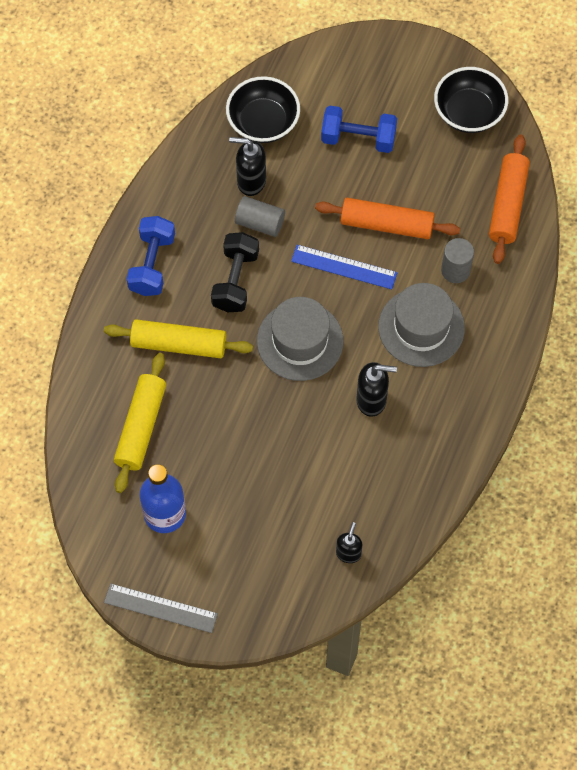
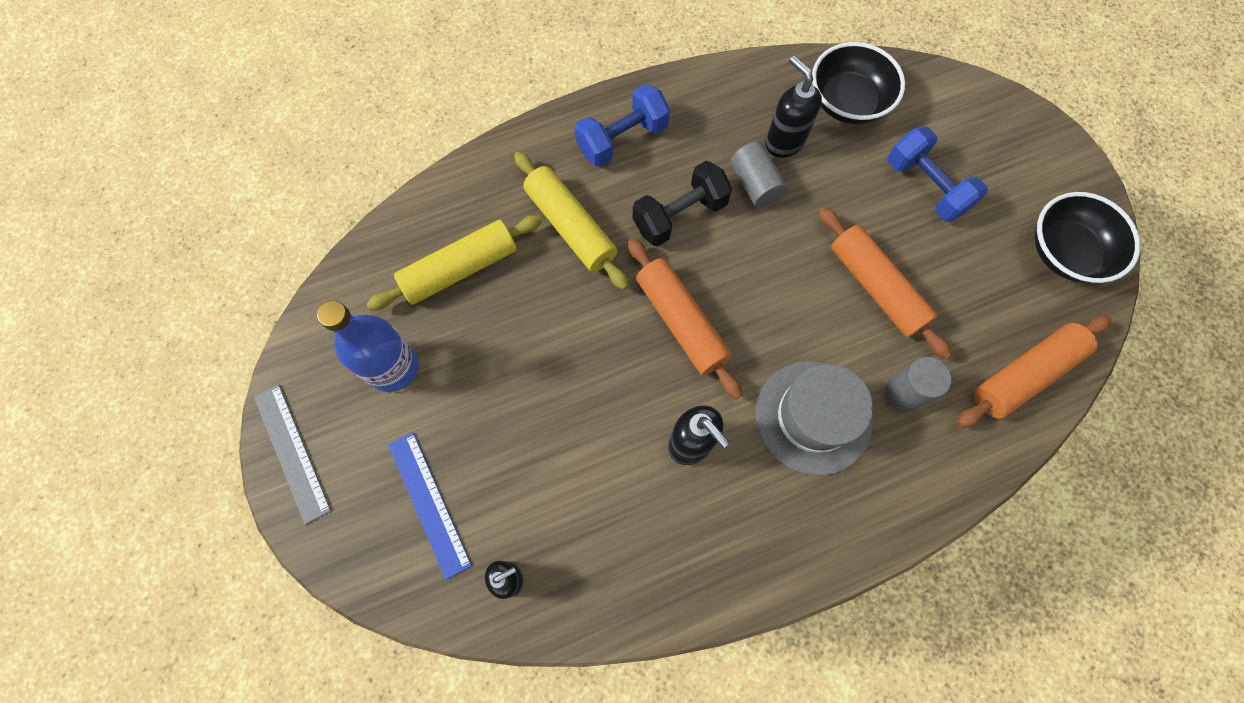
camera: 45 degrees right, 5 degrees up
(300, 341) = (681, 322): grey hat -> orange rolling pin
(344, 267) = (794, 291): blue ruler -> blue ruler (429, 503)

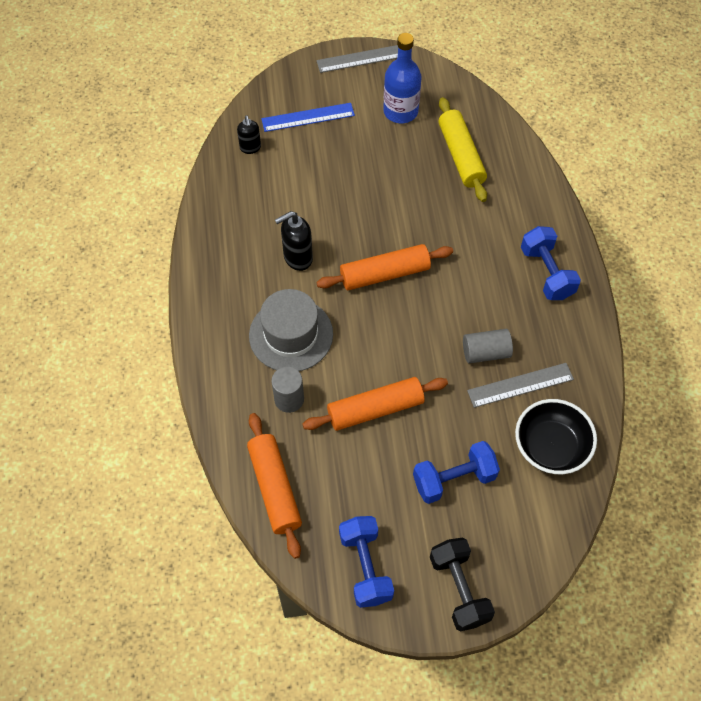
camera: 105 degrees right, 10 degrees down
(571, 226) = (478, 224): yellow rolling pin -> none
(680, 215) = (470, 294): black dumbbell -> black dumbbell (459, 589)
(784, 142) = (520, 385): black soap dispenser -> grey ruler
(1065, 252) = (365, 567): black bowl -> blue dumbbell

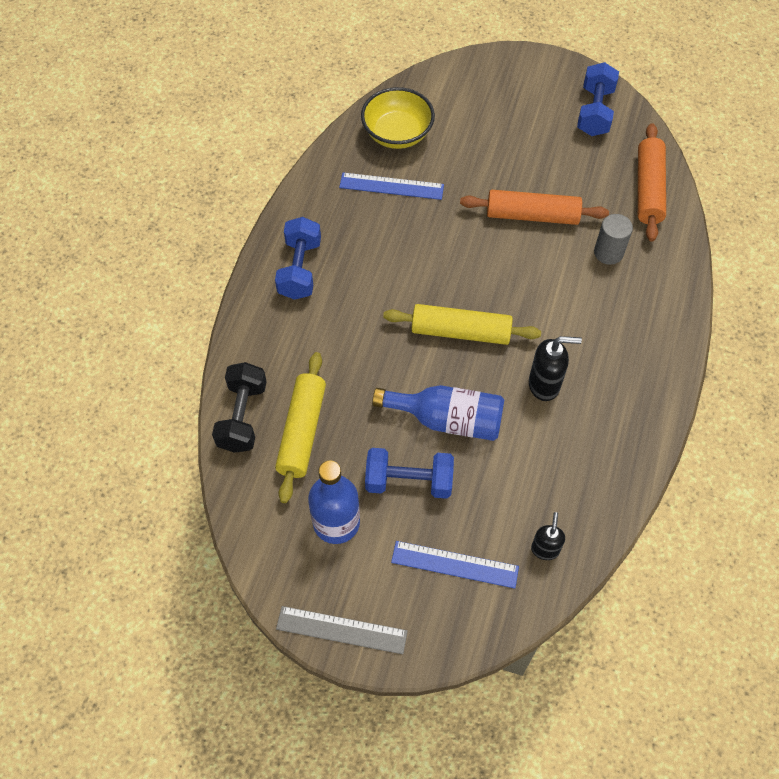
camera: 155 degrees left, 0 degrees up
(291, 335) = (583, 309): grey hat -> none
(360, 204) = (447, 419): none -> blue bottle
(384, 274) = (460, 332): orange rolling pin -> yellow rolling pin
(454, 479) = (492, 141): blue dumbbell -> blue dumbbell (409, 481)
(459, 589) = (528, 74): black dumbbell -> black dumbbell (242, 416)
(485, 352) = (405, 223): grey cylinder -> none
(520, 385) = (391, 186): grey ruler -> blue ruler
(550, 447) = (397, 134): black bowl -> yellow bowl

